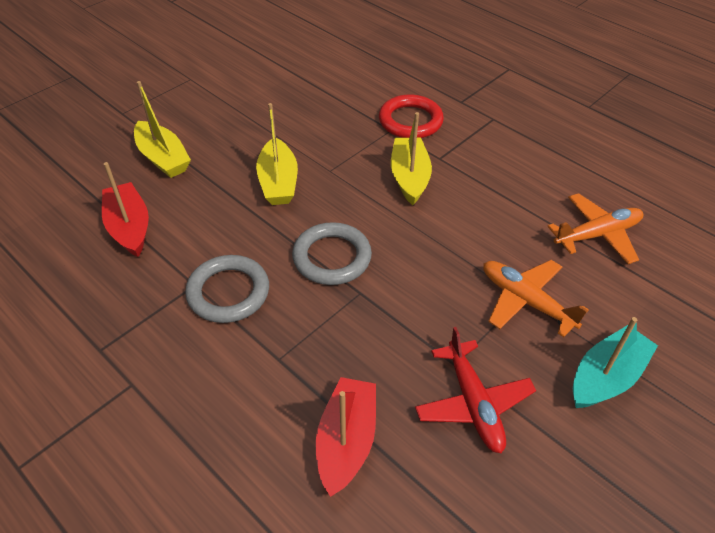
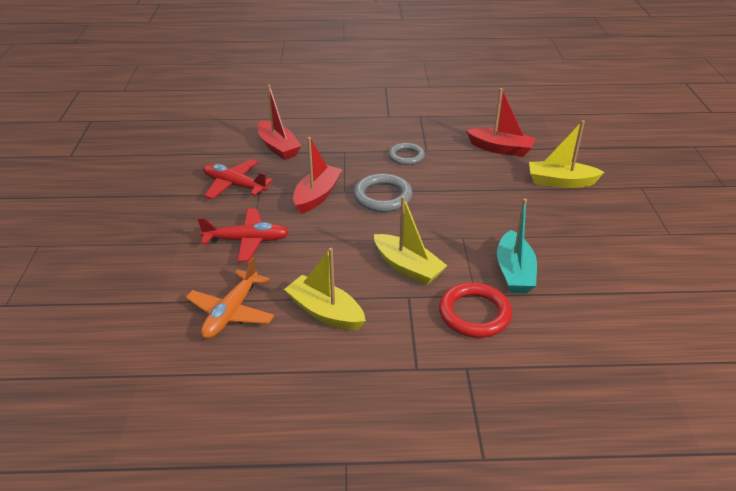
camera: 135 degrees right, 10 degrees down
(228, 292) = (406, 156): grey ring -> grey ring, size x0.67
(278, 182) = (477, 211): yellow boat -> yellow boat (325, 312)
(394, 309) = (317, 196): none -> red boat
(526, 301) = (247, 241): orange plane -> red plane
(606, 377) = (170, 231): turquoise boat -> turquoise boat (514, 272)

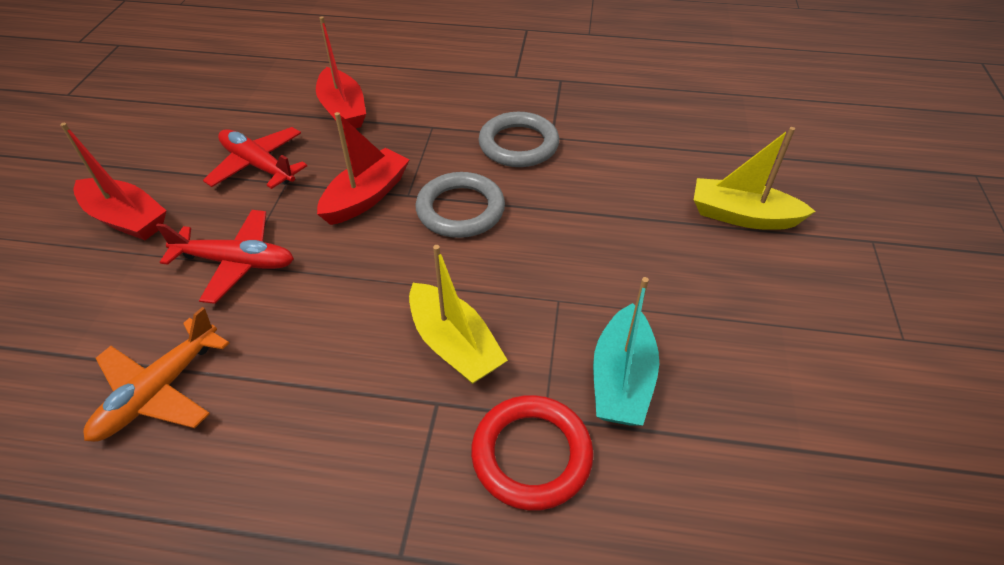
camera: 10 degrees right, 10 degrees up
(325, 312) = (297, 413): yellow boat -> none
(406, 156) = (518, 144): grey ring -> grey ring, size x1.50
(500, 149) = (663, 147): red boat -> red boat (126, 219)

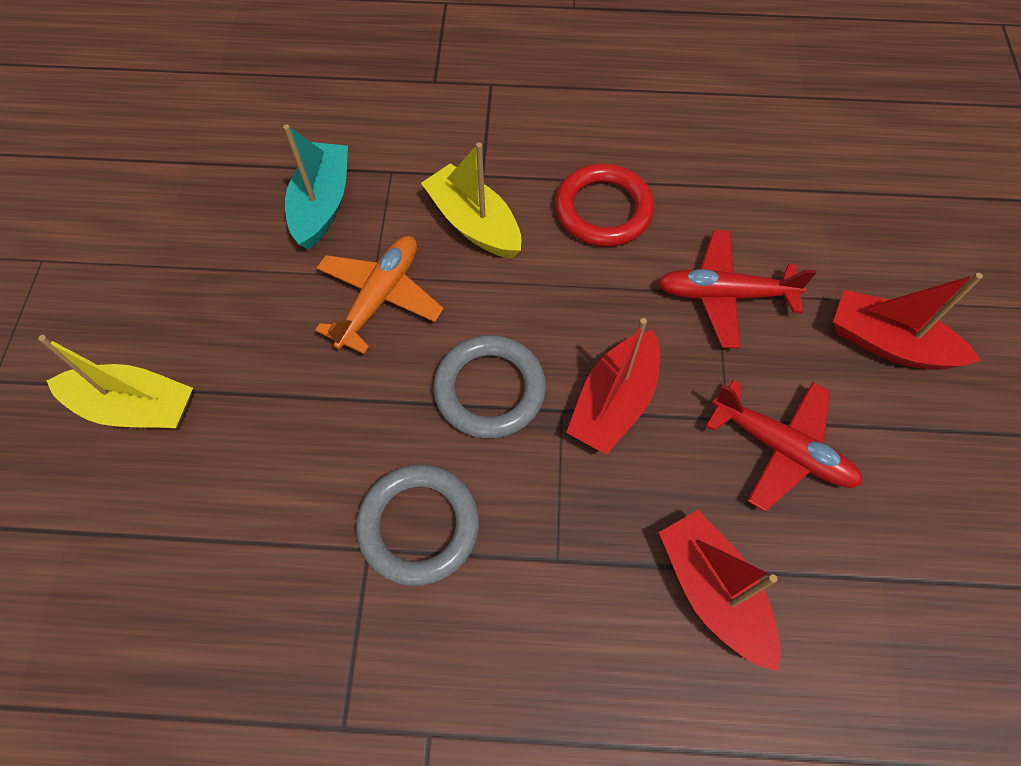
camera: 175 degrees right, 15 degrees up
(159, 391) = (718, 167): orange plane -> orange plane (380, 297)
(531, 455) = (402, 144): red ring -> red ring (603, 210)

